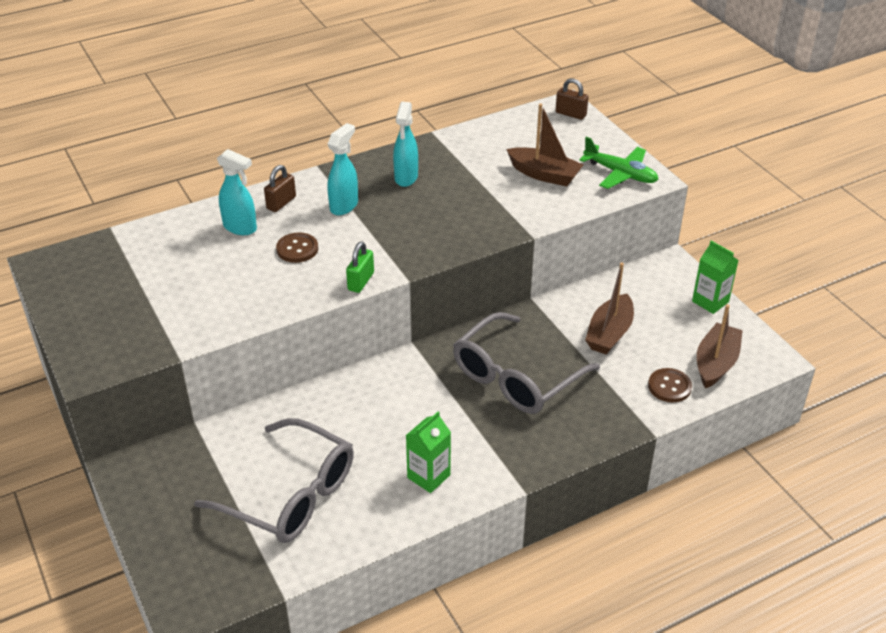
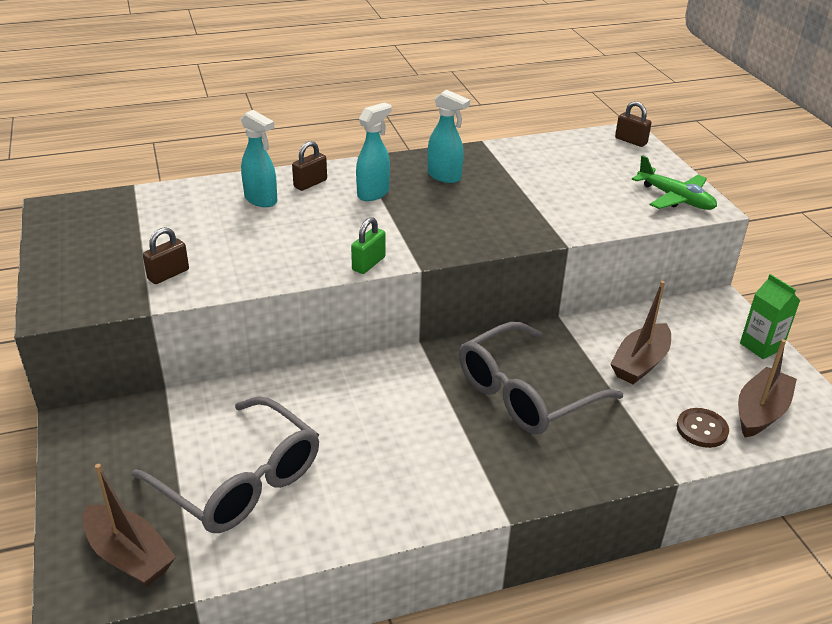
camera: 10 degrees right, 5 degrees down
(181, 319) = (168, 274): none -> brown padlock
(297, 249) = (312, 226): brown button -> none
(406, 178) = (444, 176): turquoise spray bottle -> turquoise spray bottle turned 75 degrees counterclockwise
(428, 476) = (401, 485): green carton -> none
(544, 174) = (592, 190): brown boat -> brown boat (129, 556)

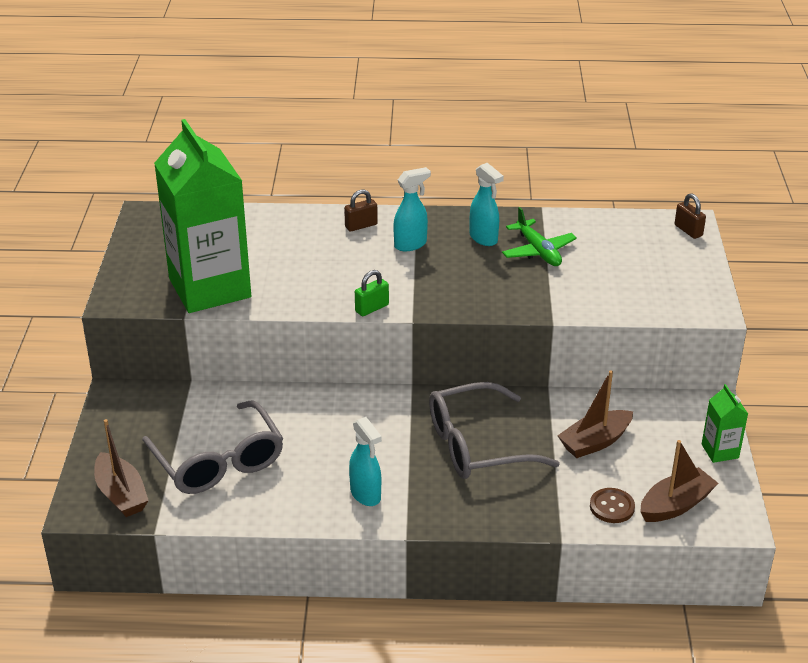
camera: 20 degrees right, 0 degrees up
(168, 274) = (210, 288): brown padlock -> green carton
(261, 200) = (312, 234): turquoise spray bottle -> turquoise spray bottle (366, 495)
(675, 198) = (687, 297): green plane -> green plane (538, 251)

